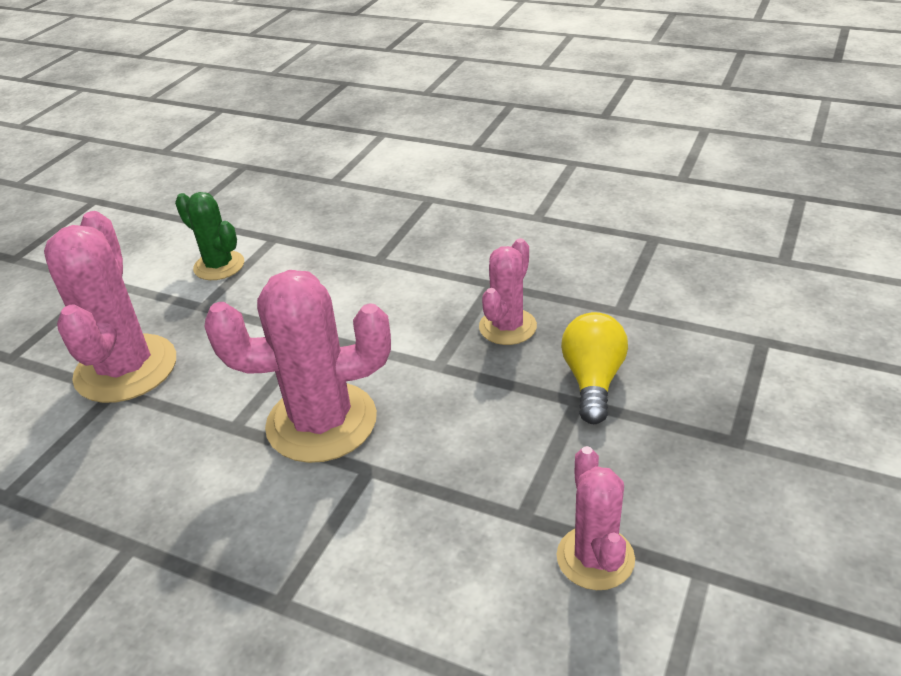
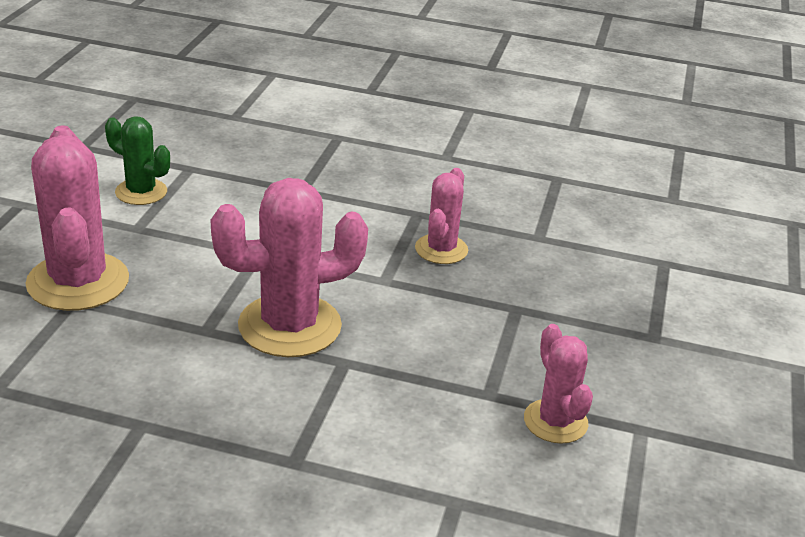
camera: 15 degrees left, 5 degrees down
(593, 381) = (526, 293): yellow light bulb -> none

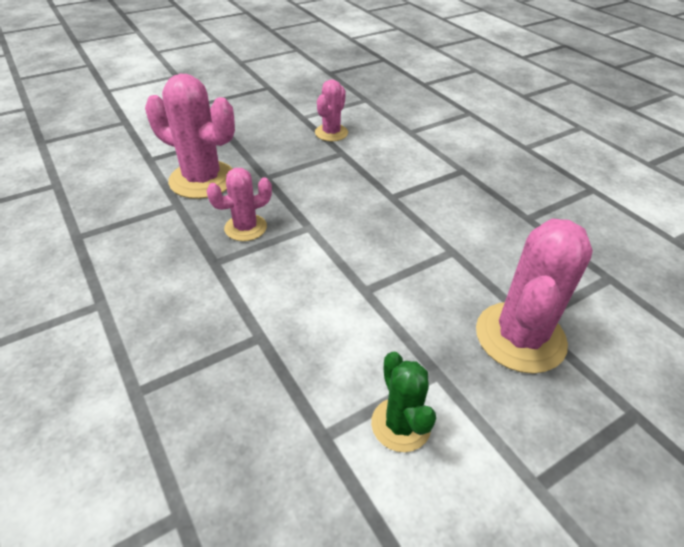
camera: 135 degrees left, 10 degrees up
(289, 326) = (399, 228): pink cactus -> pink cactus (202, 180)

